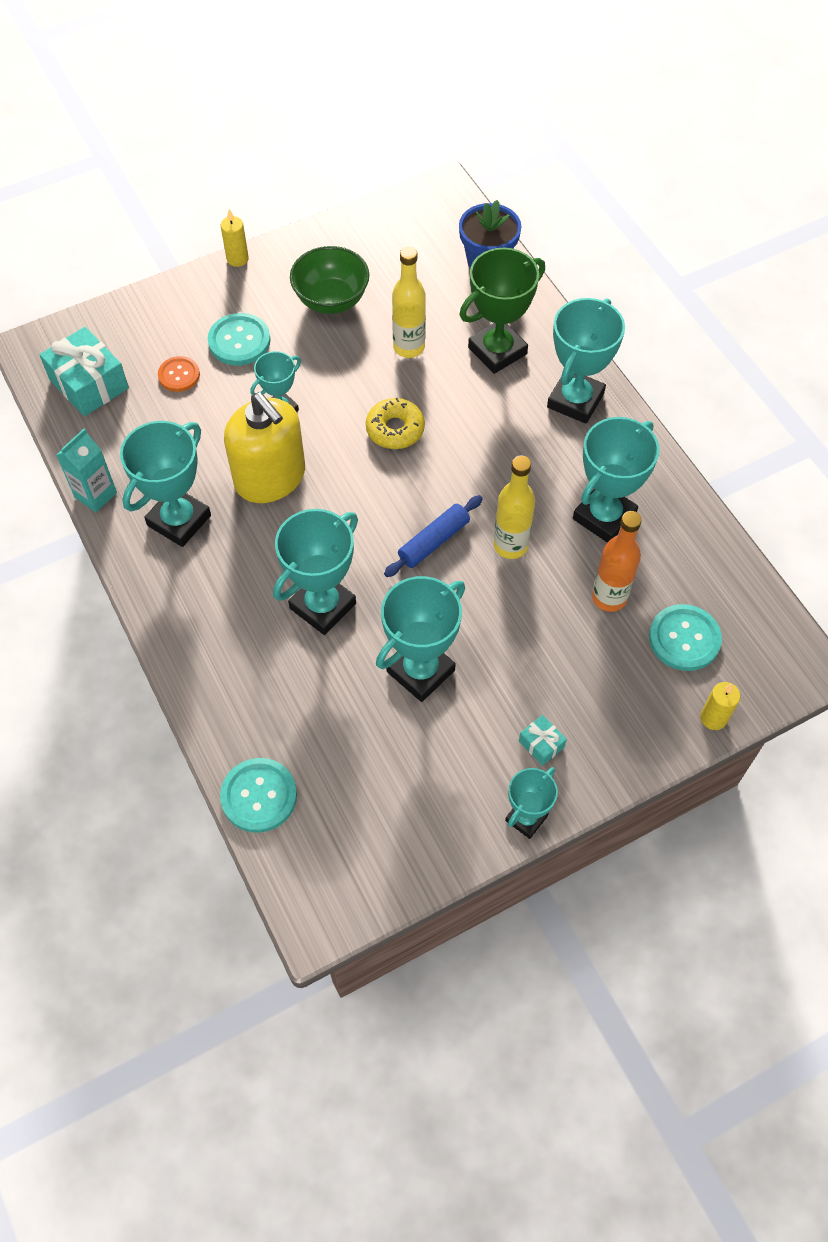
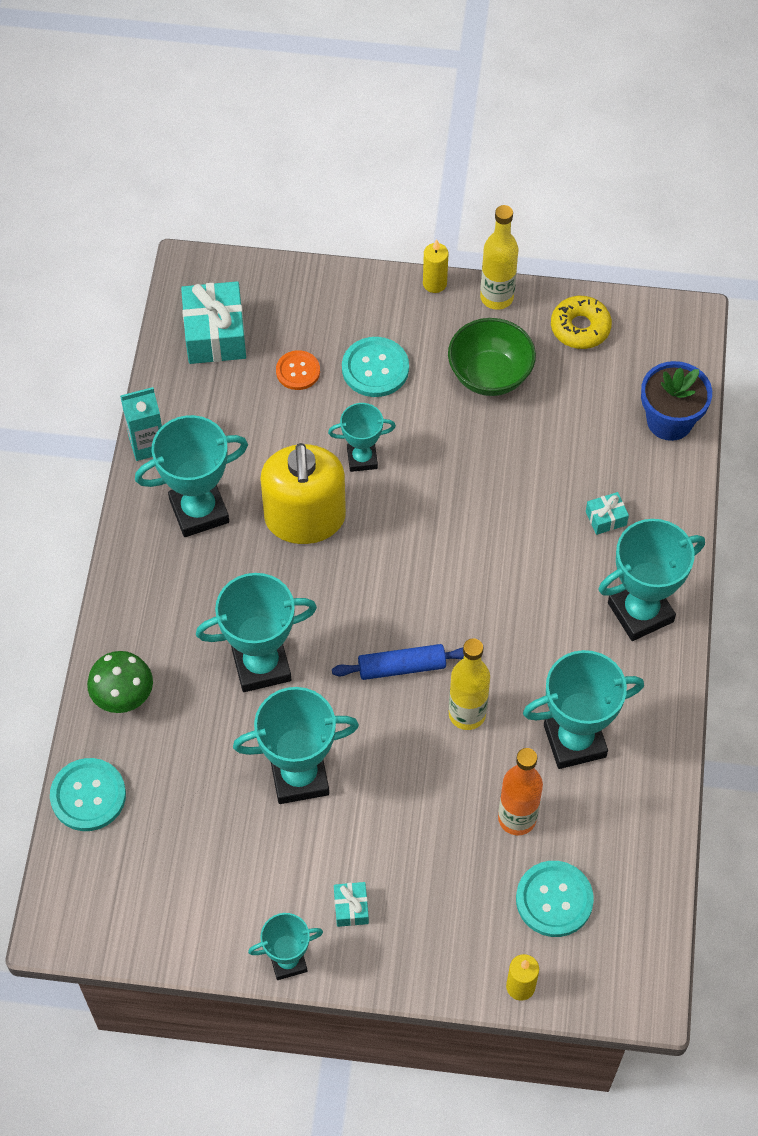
camera: 35 degrees right, 0 degrees up
(229, 700) = (124, 698): none -> green mushroom
(395, 429) = (450, 539): yellow donut -> yellow donut (580, 328)
(409, 347) = (525, 465): yellow bottle -> yellow bottle (496, 297)
(497, 351) = (606, 518): green trophy -> turquoise gift

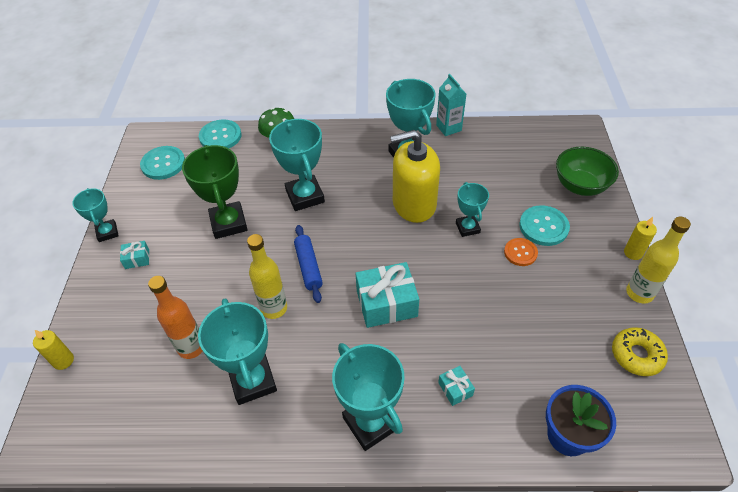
camera: 85 degrees right, 10 degrees down
(215, 334) = (538, 145): turquoise gift -> turquoise gift (386, 303)
(298, 371) = (526, 187): orange button -> orange button (520, 253)
(299, 776) = (229, 223): turquoise trophy -> green trophy
(490, 375) = (564, 295): green bowl -> green bowl (580, 186)
(554, 900) = (125, 377): turquoise button -> turquoise button (163, 164)

